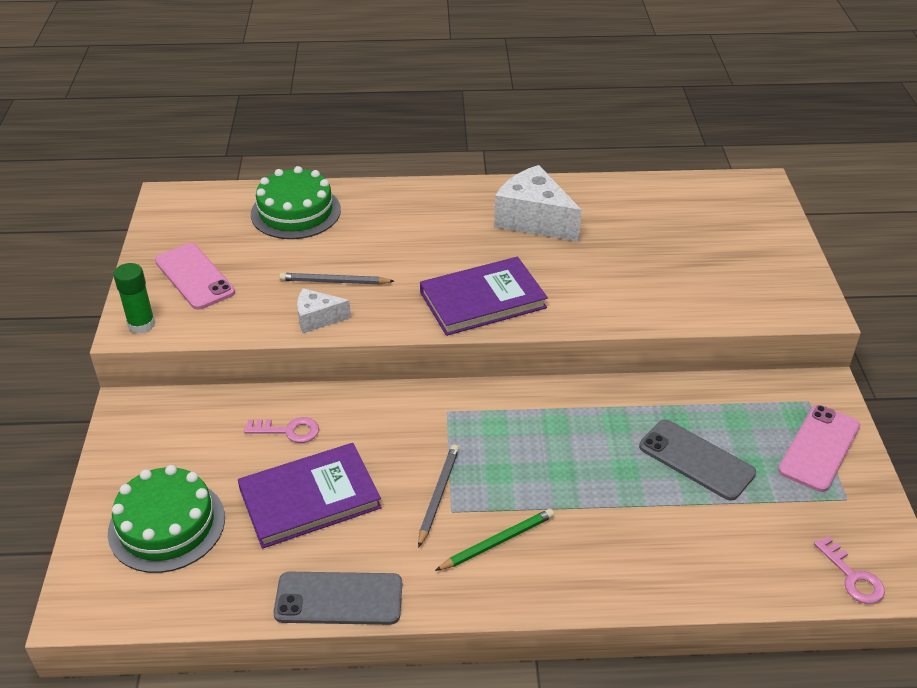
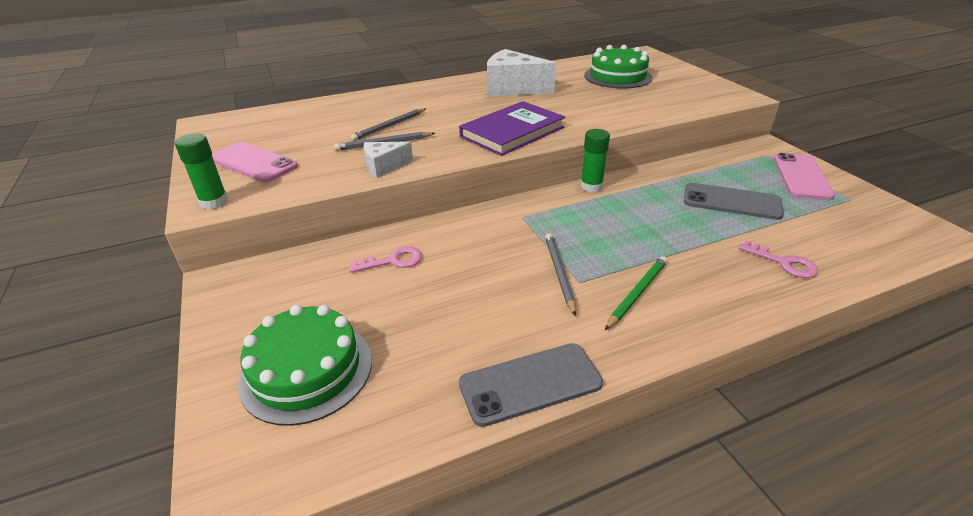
camera: 20 degrees left, 5 degrees down
(296, 212) = (324, 113): green cake -> green cake (618, 76)
(310, 498) = (445, 306): purple book -> none
(354, 254) = (389, 126): none -> grey pencil
(551, 390) = (591, 186): none -> green glue stick
(852, 576) = (910, 243): pink key -> pink key (783, 262)

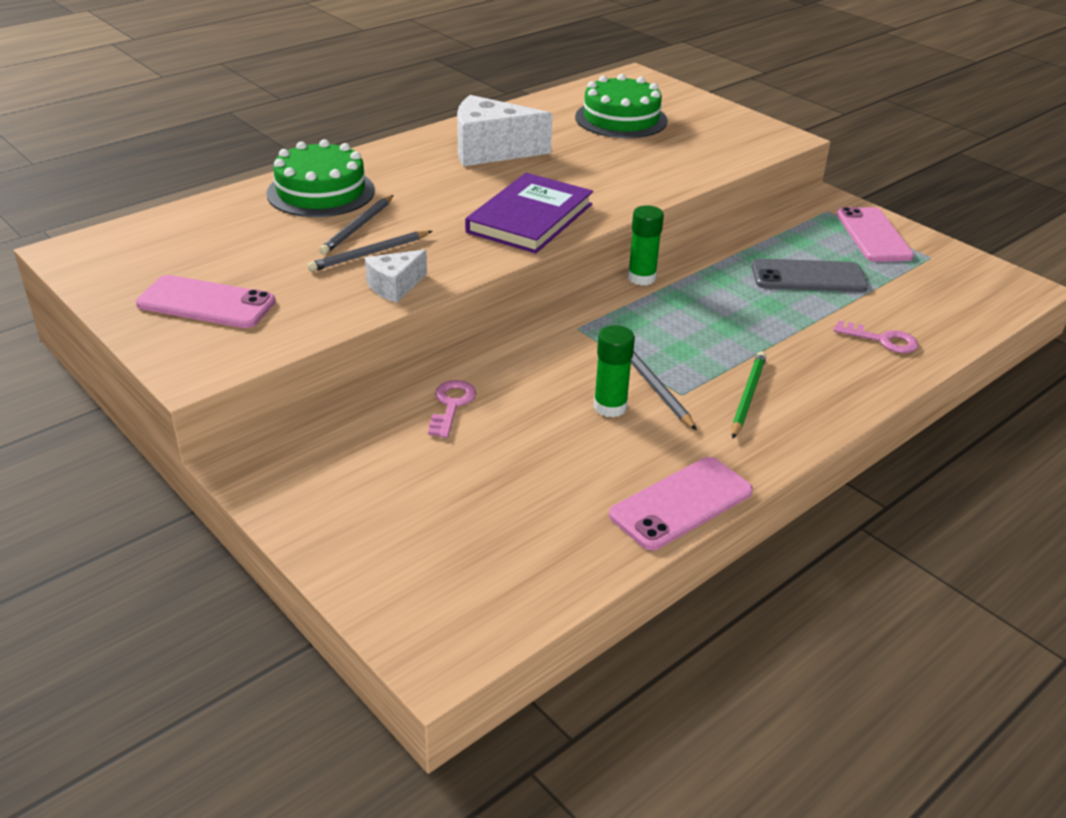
camera: 20 degrees left, 0 degrees up
(214, 202) = (202, 364): green glue stick -> green glue stick (610, 407)
(307, 370) = (435, 537): green cake -> green cake (321, 192)
(392, 261) = (451, 405): pink key -> pink key turned 45 degrees counterclockwise
(530, 384) = (681, 503): grey phone -> pink phone

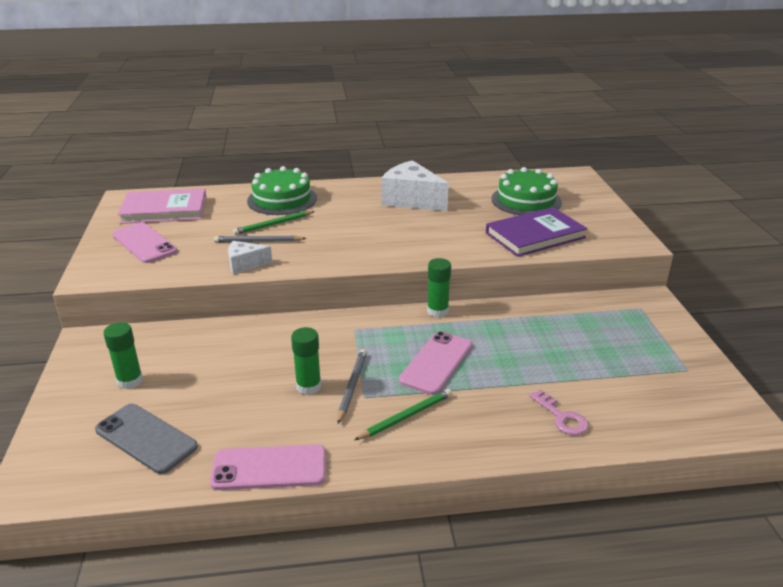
camera: 35 degrees right, 5 degrees down
(164, 251) = (164, 210): none -> pink book
(358, 227) = (273, 225): grey pencil -> green pencil
(385, 486) = (130, 381): none -> green glue stick
(451, 405) = (222, 348): pink key -> none
(530, 218) = (377, 247): purple book -> purple book (535, 235)
(808, 277) = (561, 350): grey phone -> grey phone (146, 438)
(873, 235) = (656, 337): pink phone -> pink phone (436, 363)

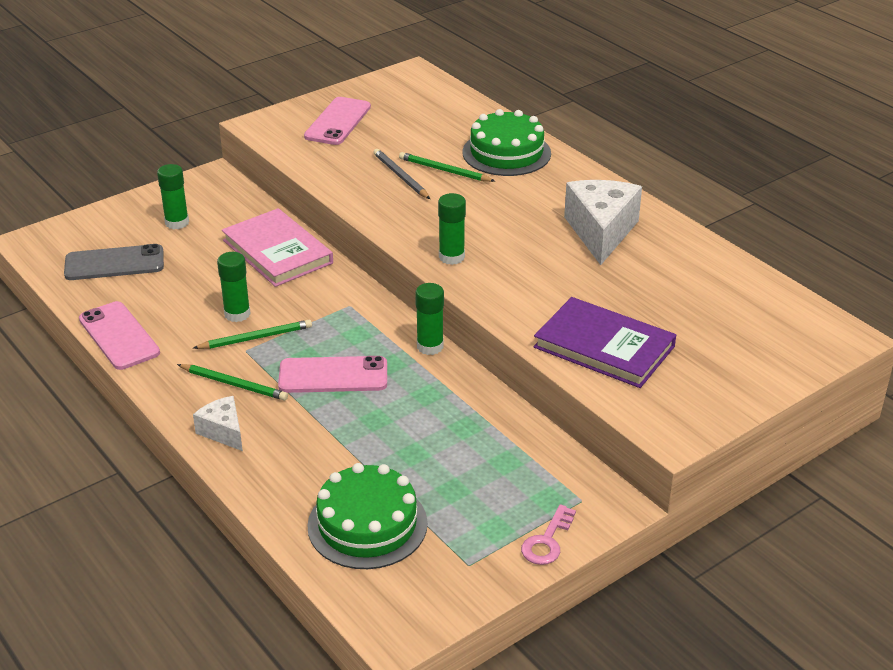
camera: 60 degrees right, 5 degrees up
(146, 438) = (114, 263): grey phone -> grey phone turned 75 degrees clockwise
(164, 210) = (411, 102): pink book -> pink book (277, 251)
(245, 264) = (350, 187): white cheese -> white cheese (223, 431)
(352, 386) = (256, 338): grey pencil -> green pencil
(385, 253) = (451, 257): none -> green glue stick
(526, 200) = (700, 315): green cake -> green cake (367, 524)
(561, 417) = (304, 483): pink key -> pink key (547, 541)

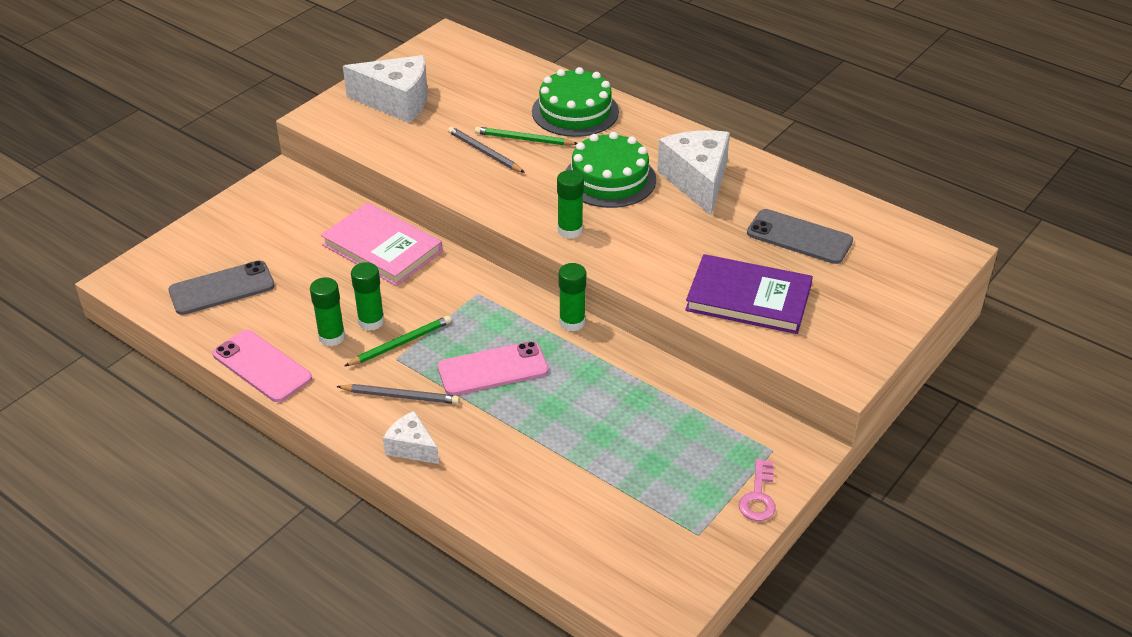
camera: 15 degrees left, 5 degrees up
(177, 223) = (266, 233): green glue stick -> green glue stick (332, 337)
(234, 384) = (400, 396): green pencil -> grey pencil
(338, 122) = (397, 102): pink phone -> white cheese
(367, 524) = (589, 514): green cake -> green cake (609, 179)
(684, 299) = (799, 237): none -> grey phone

